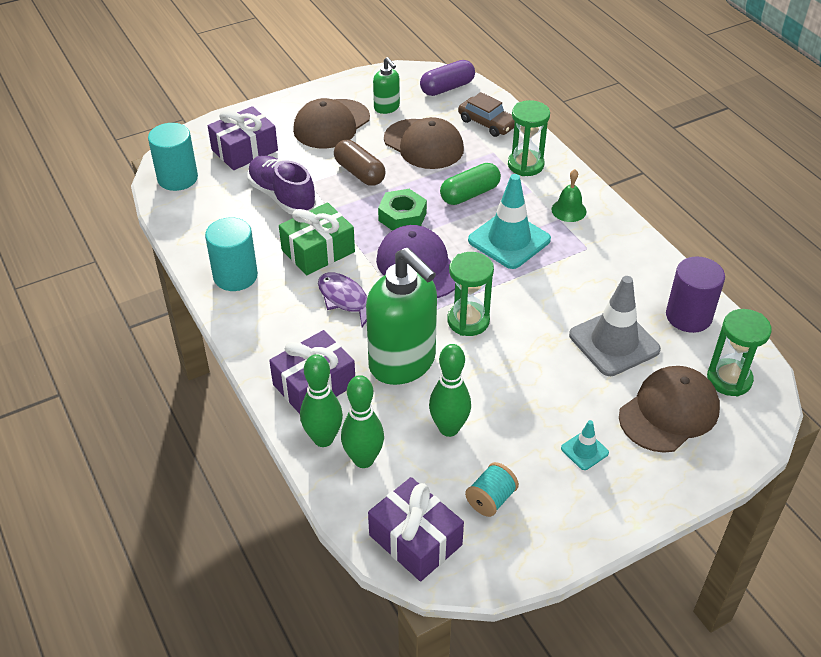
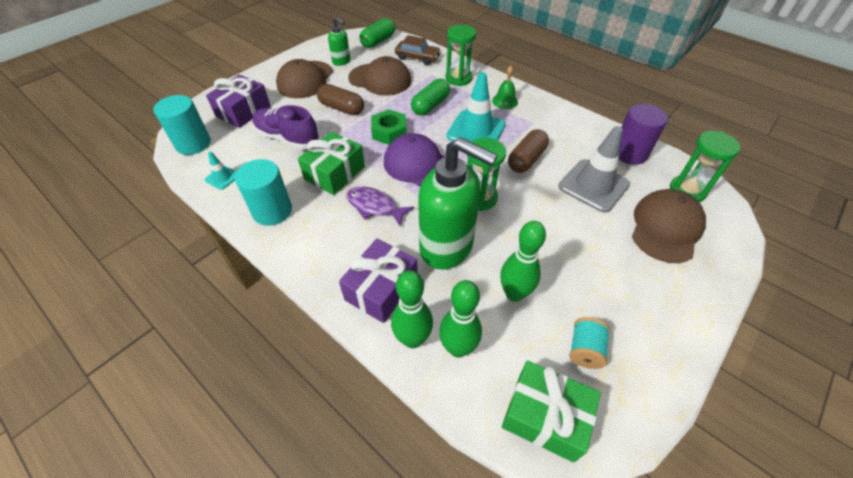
camera: 20 degrees left, 5 degrees up
(415, 540) = (545, 416): purple gift -> green gift
(447, 88) = (378, 41): purple capsule -> green capsule
(550, 291) = (526, 159): none -> brown capsule
(584, 450) = (628, 279): turquoise traffic cone -> turquoise traffic cone (222, 178)

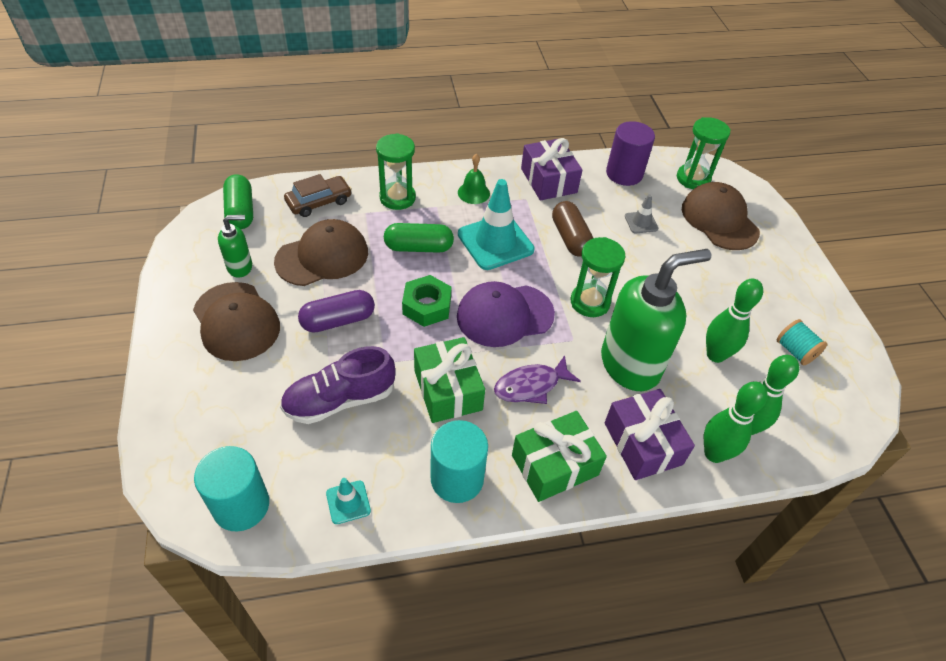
camera: 55 degrees left, 0 degrees up
(243, 111) = (230, 417): purple gift -> purple gift (548, 180)
(341, 108) = (338, 320): brown capsule -> purple capsule
(430, 105) = (418, 247): green capsule -> green capsule turned 75 degrees counterclockwise
(545, 416) = (835, 415): green gift -> green gift (554, 465)
(593, 185) = (641, 222): grey traffic cone -> grey traffic cone, size x0.48

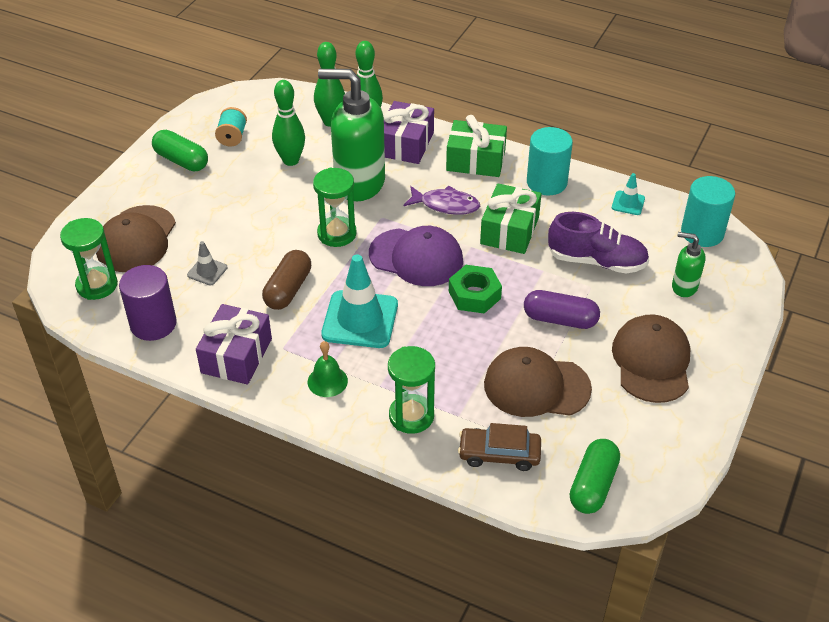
camera: 140 degrees left, 5 degrees down
(240, 267) = (624, 415): green soap dispenser -> green soap dispenser (684, 287)
(418, 247) = (436, 350): green capsule -> green capsule (181, 161)

